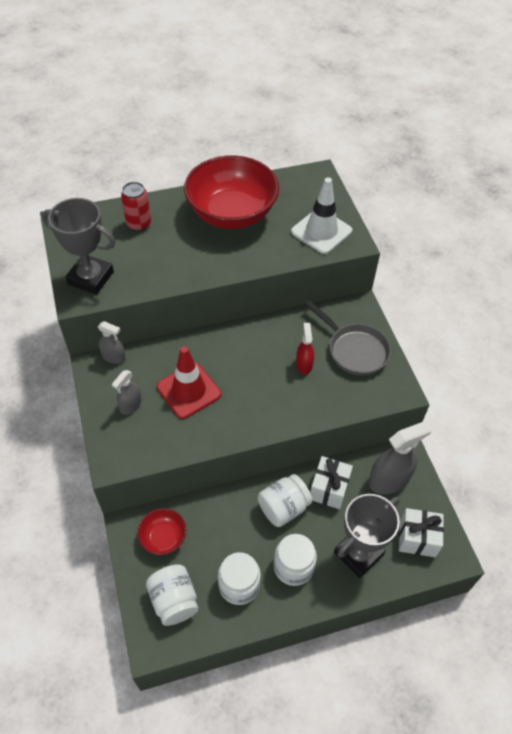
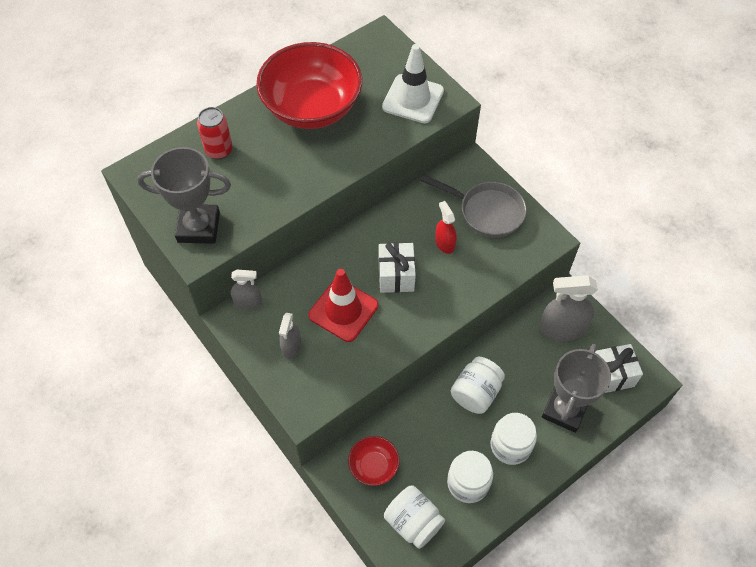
camera: 20 degrees left, 5 degrees up
(329, 489) = (510, 358): white gift -> white gift (396, 276)
(389, 479) = (562, 328): grey spray bottle -> grey spray bottle turned 135 degrees counterclockwise

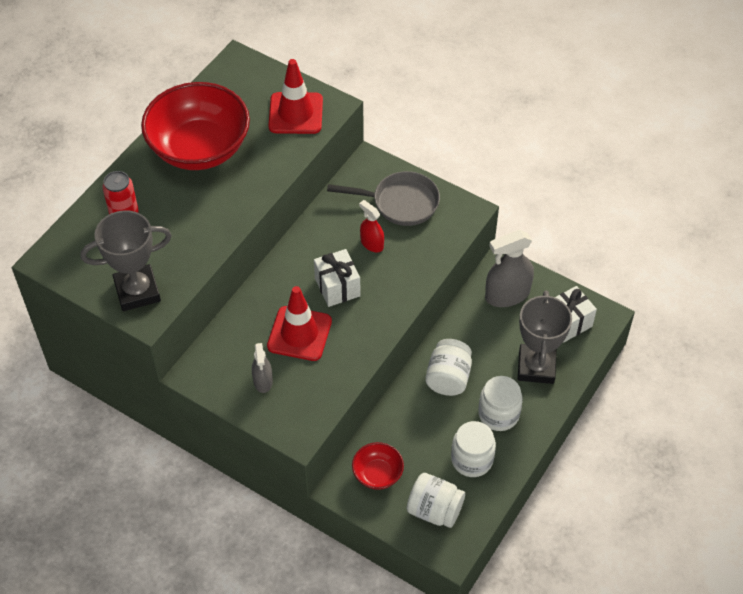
camera: 20 degrees left, 5 degrees down
(248, 302) = (202, 354): grey spray bottle -> none
(413, 99) = (295, 113): white traffic cone -> red traffic cone

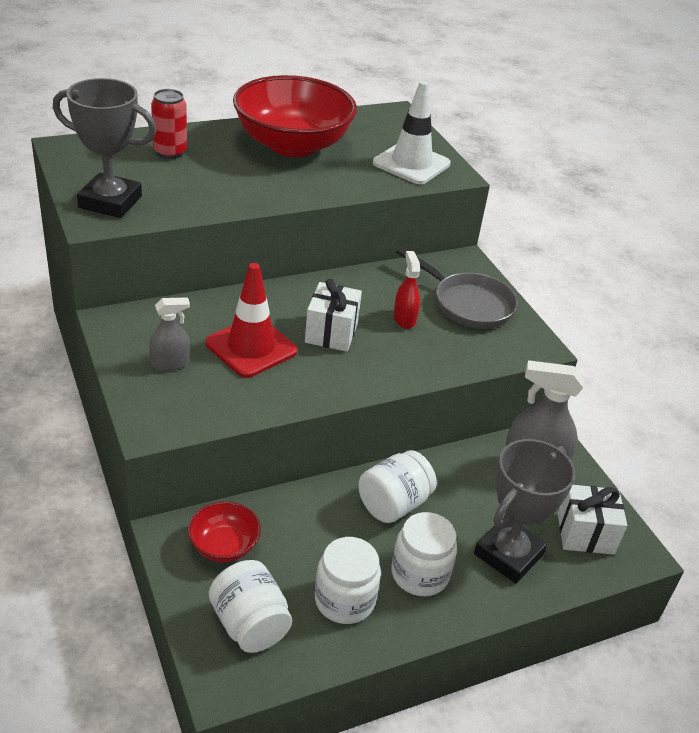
camera: 30 degrees right, 15 degrees down
(263, 381) = (170, 363): grey spray bottle -> grey spray bottle turned 135 degrees counterclockwise
(295, 113) = (411, 163): red traffic cone -> white traffic cone

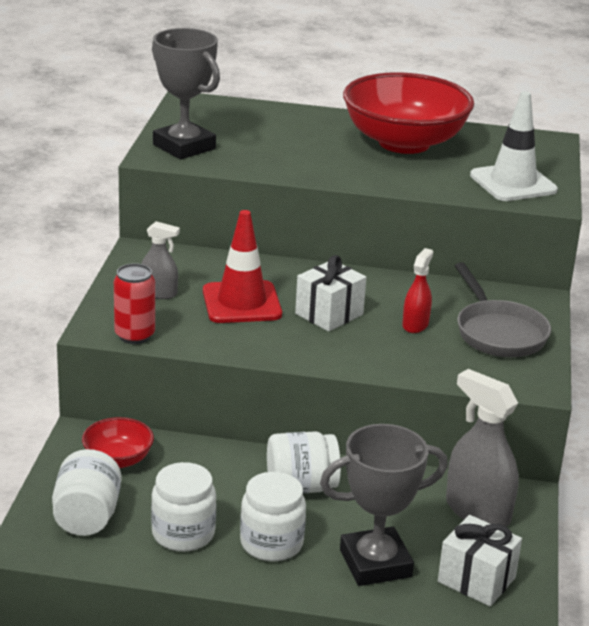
camera: 35 degrees right, 10 degrees down
(170, 152) = (278, 124): red can -> red can (134, 335)

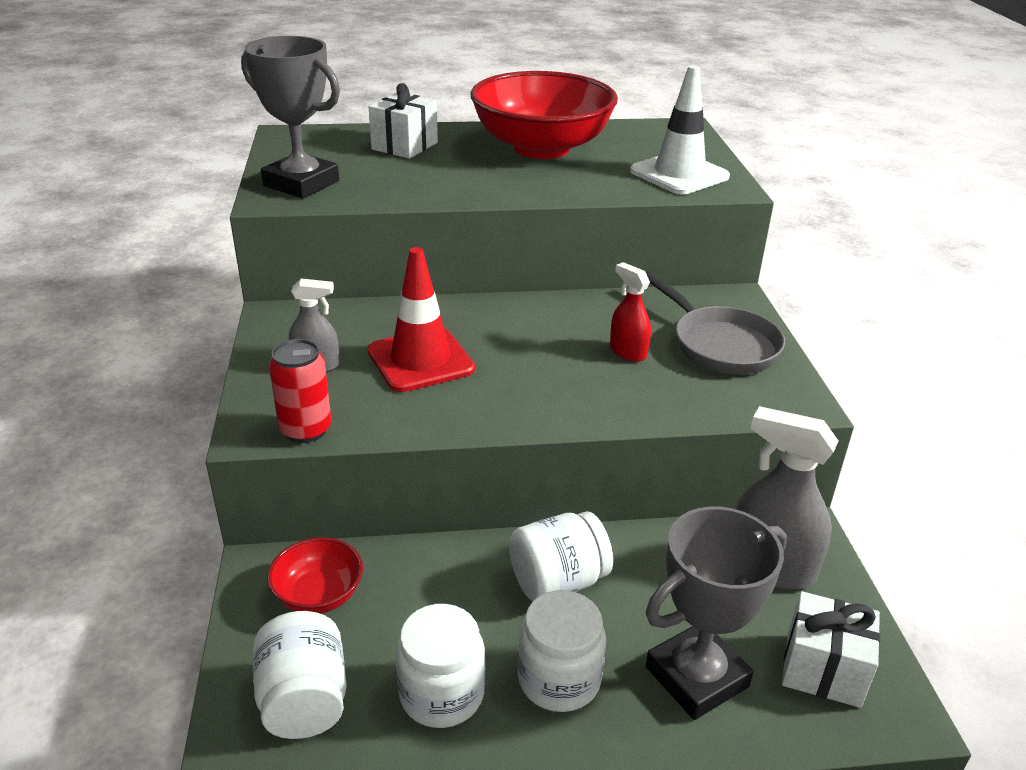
camera: 15 degrees left, 5 degrees up
(329, 314) = (527, 356): white gift -> white gift (404, 146)
(415, 325) = (628, 351): red spray bottle -> red spray bottle turned 45 degrees counterclockwise

